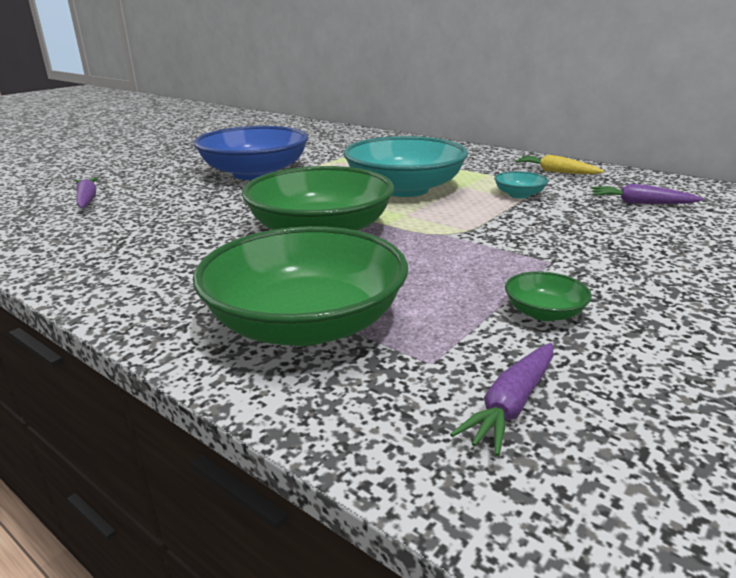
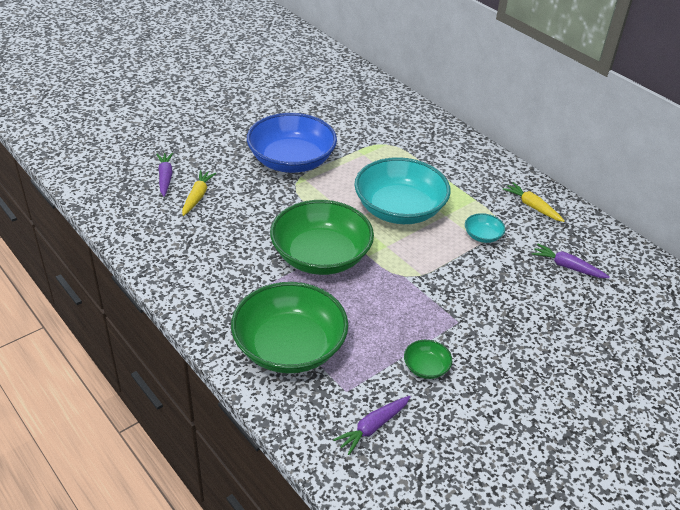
camera: 10 degrees right, 15 degrees up
(133, 208) = (197, 197): none -> yellow carrot

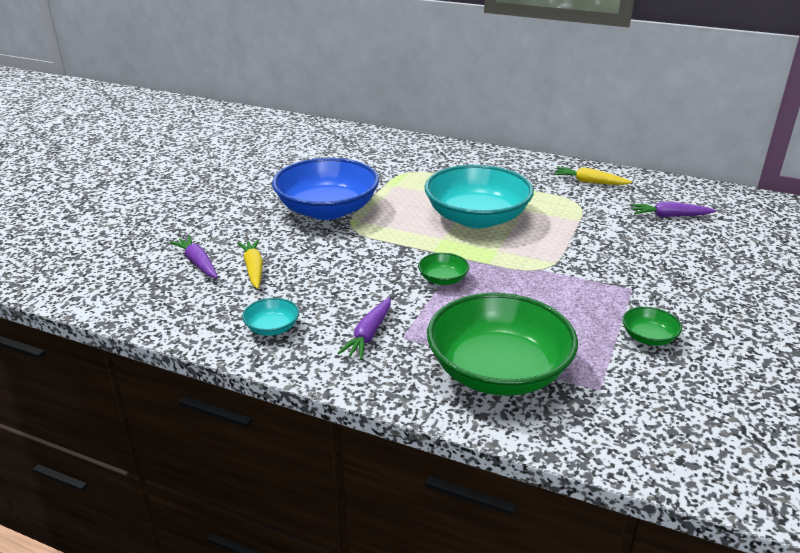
camera: 25 degrees left, 10 degrees down
(321, 256) = (443, 279): green bowl -> green bowl, size x0.42
(373, 427) = (662, 411): purple carrot -> purple carrot (369, 334)
(482, 236) = (574, 215): turquoise bowl -> turquoise bowl (272, 328)

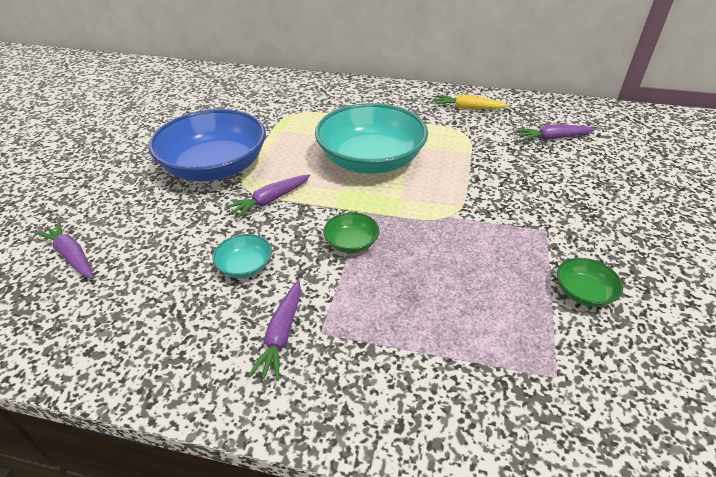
camera: 10 degrees left, 10 degrees up
(253, 269) = (138, 256): yellow carrot -> none
(272, 328) = (165, 341): turquoise bowl -> turquoise bowl (245, 266)
(375, 240) = (271, 200): none -> purple carrot
(498, 371) = (439, 368): green bowl -> none

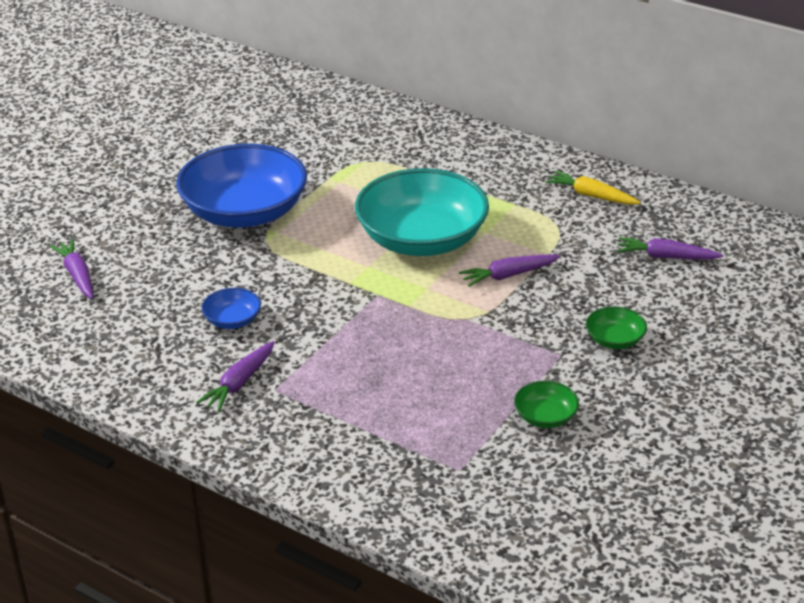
camera: 20 degrees right, 5 degrees down
(245, 266) = (232, 320): turquoise bowl -> blue bowl
(271, 200) = (287, 261): purple carrot -> purple carrot (509, 275)
(351, 243) = (346, 322): green bowl -> green bowl (614, 340)

